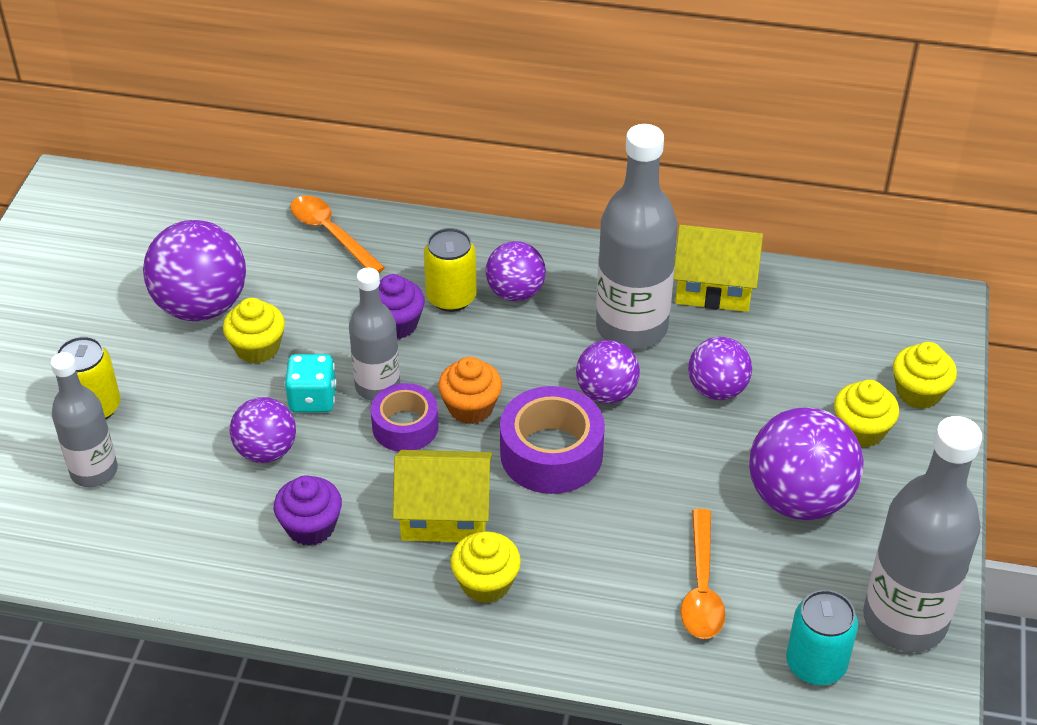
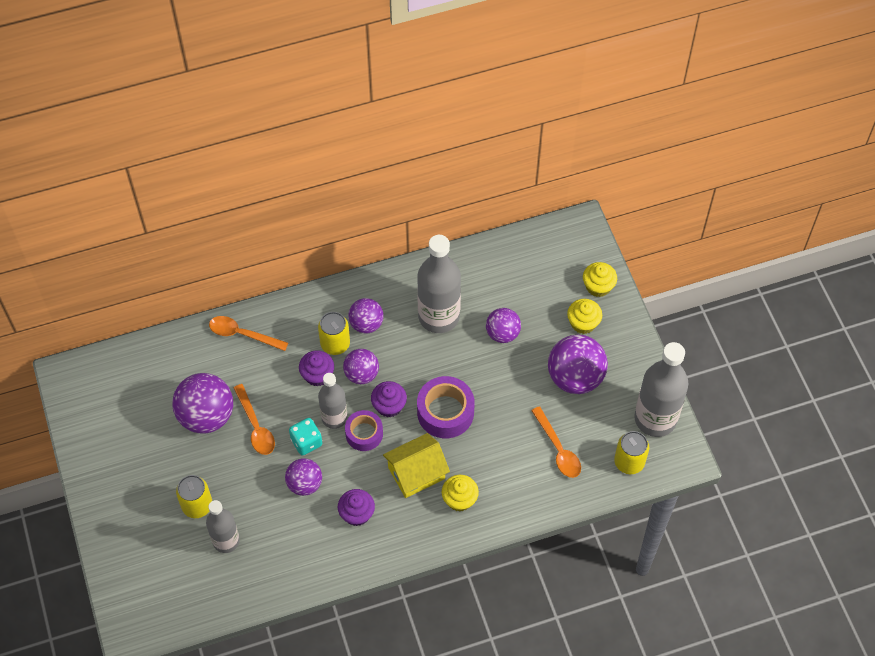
camera: 30 degrees left, 15 degrees up
(257, 348) = (255, 426): yellow cupcake -> orange spoon
(470, 407) = (389, 406): orange cupcake -> purple cupcake
(606, 393) = (450, 363): purple ball -> purple ball (361, 374)
(714, 287) = (465, 270): yellow house -> none
(815, 664) = (629, 462): turquoise can -> yellow can

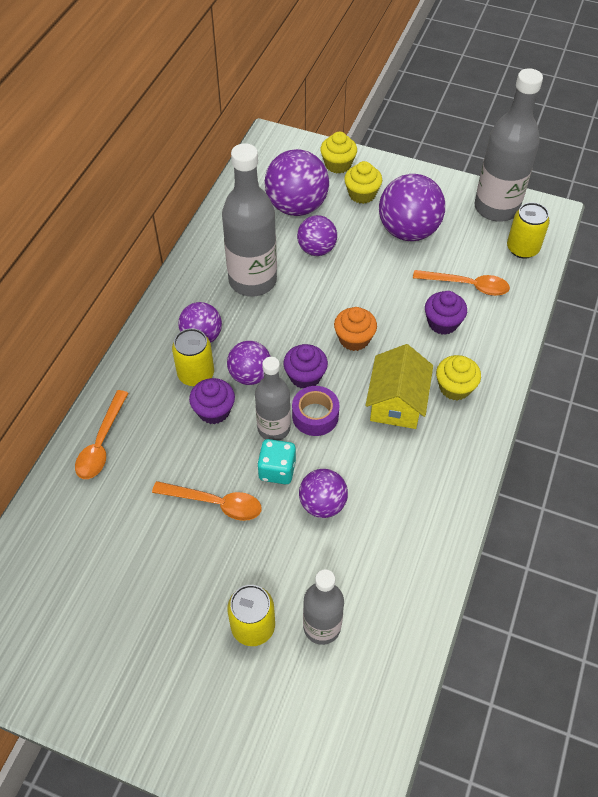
camera: 50 degrees left, 5 degrees down
(206, 416) = (157, 541): purple ball -> purple ball (296, 206)
(242, 334) = (101, 443): orange spoon -> orange spoon turned 45 degrees counterclockwise
(357, 514) = (397, 481): purple cupcake -> purple cupcake (442, 323)
(445, 412) = (354, 339): purple tape -> orange cupcake

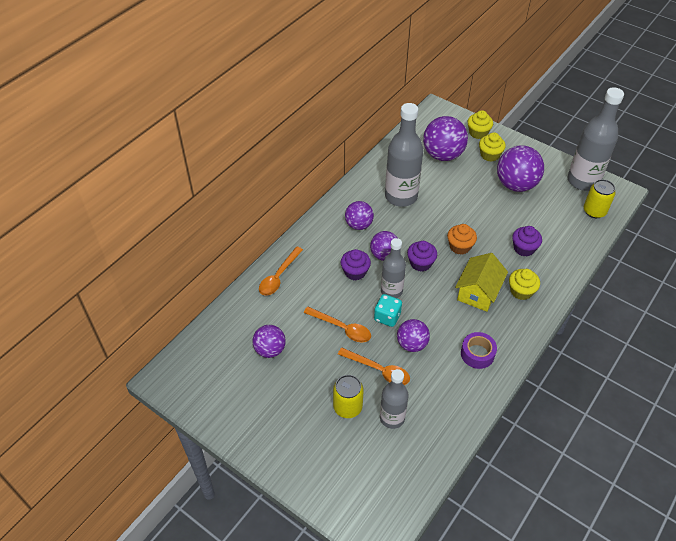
camera: 15 degrees right, 5 degrees down
(196, 374) = (349, 247): yellow can -> none
(315, 416) = (421, 289): purple tape -> purple tape (477, 354)
(316, 249) = (449, 185): purple ball -> purple ball (270, 350)
(467, 285) = (548, 228): orange spoon -> orange spoon (378, 370)

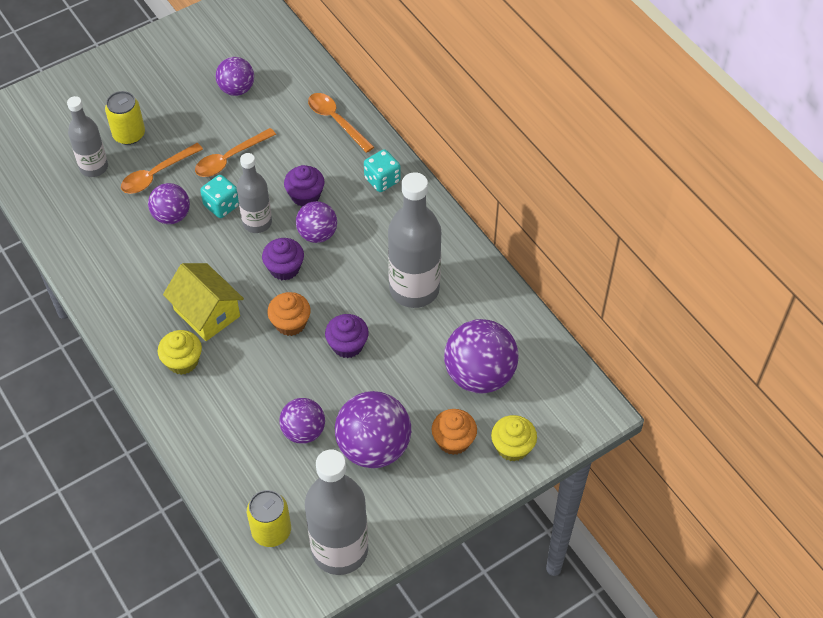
camera: 110 degrees right, 5 degrees up
(322, 235) = (382, 180): none -> turquoise dice
(358, 225) = (382, 223): purple ball -> purple ball (303, 431)
(477, 354) = (122, 274): purple tape -> none
(490, 155) = (453, 441): yellow cupcake -> orange cupcake
(524, 248) = (249, 399): purple cupcake -> purple cupcake (347, 345)

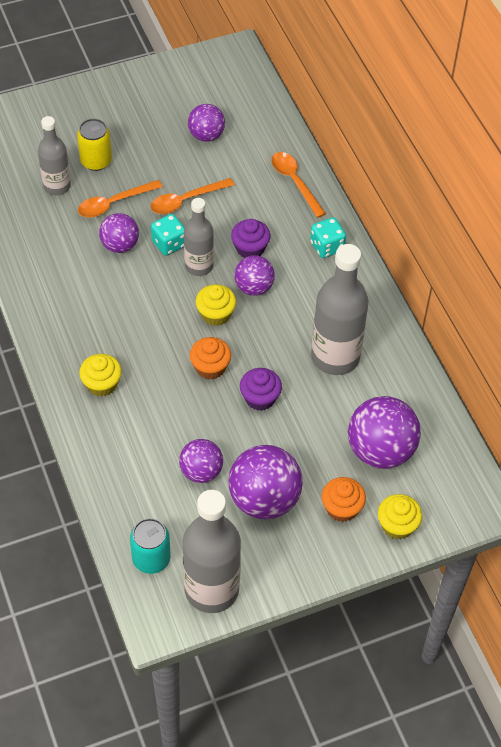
camera: 10 degrees right, 0 degrees up
(207, 312) = (134, 342): yellow house -> none
(271, 531) = (151, 559): yellow can -> turquoise can
(284, 268) = (215, 314): purple cupcake -> yellow cupcake

